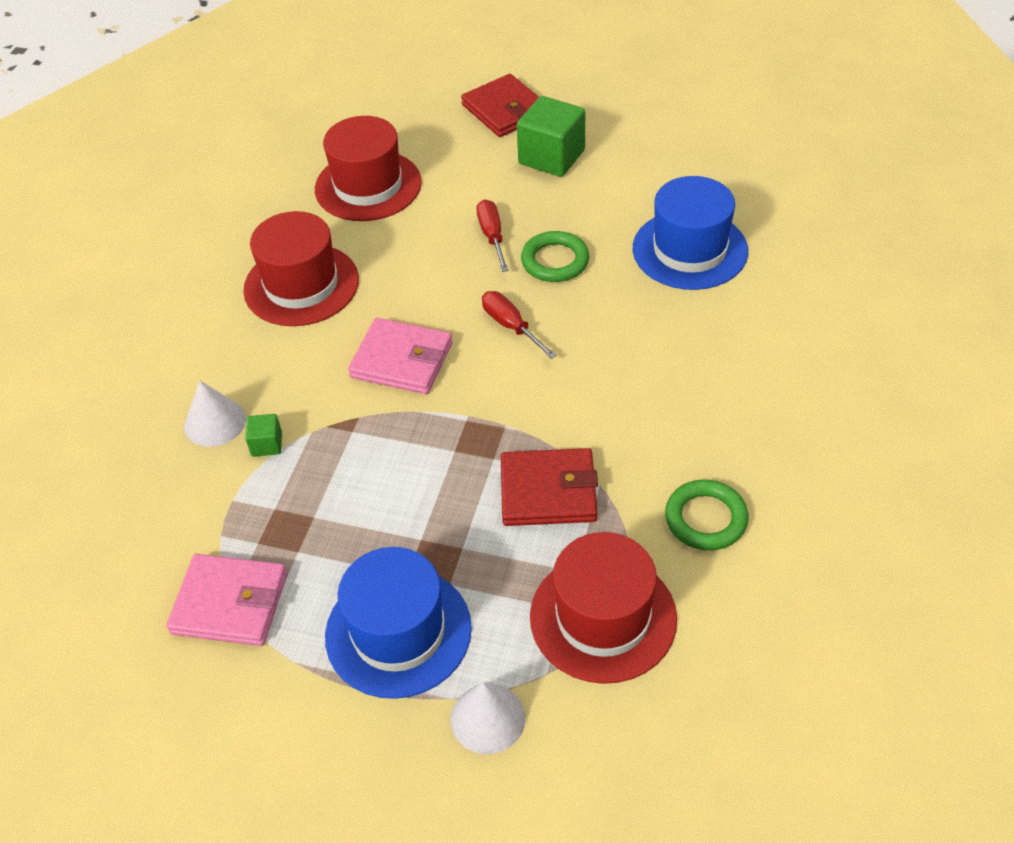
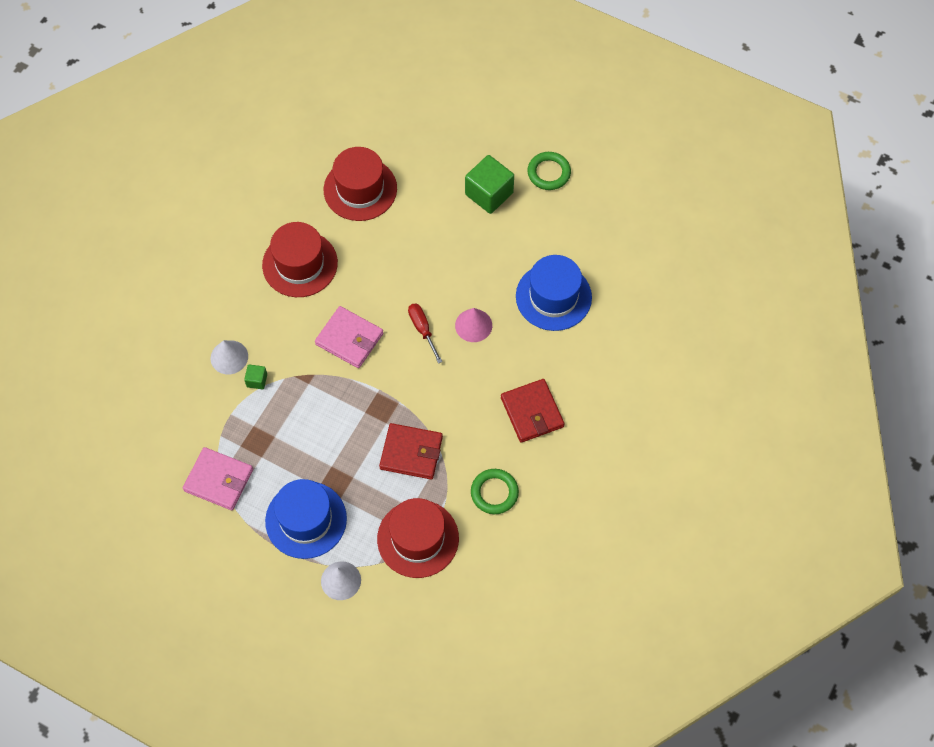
camera: 10 degrees right, 15 degrees up
(492, 236) = (430, 254): red screwdriver -> none
(505, 110) = (470, 141): red wallet -> red wallet (532, 412)
(555, 261) = (465, 284): green ring -> green ring (549, 173)
(586, 306) = (473, 325): none -> pink cone

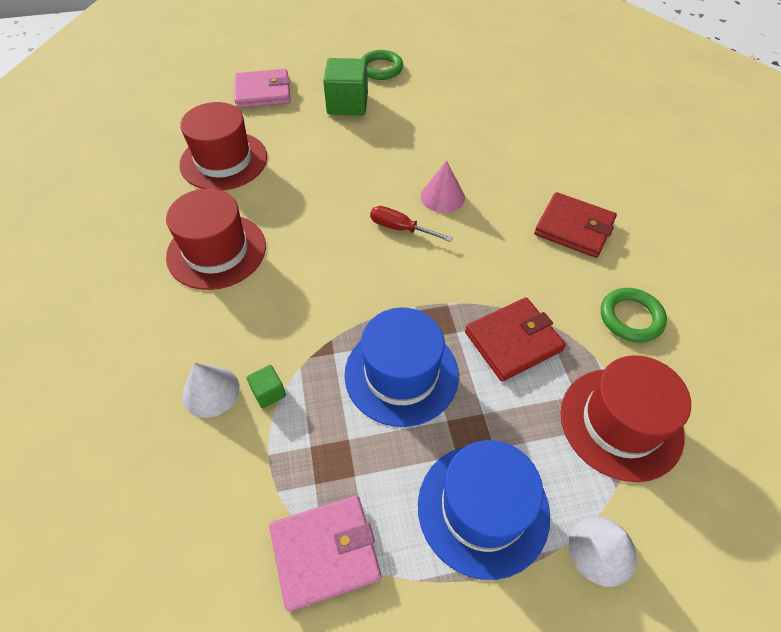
camera: 40 degrees left, 10 degrees down
(349, 339) = (336, 282): pink wallet -> pink wallet (263, 92)
(553, 297) = (483, 138): blue hat -> blue hat (401, 374)

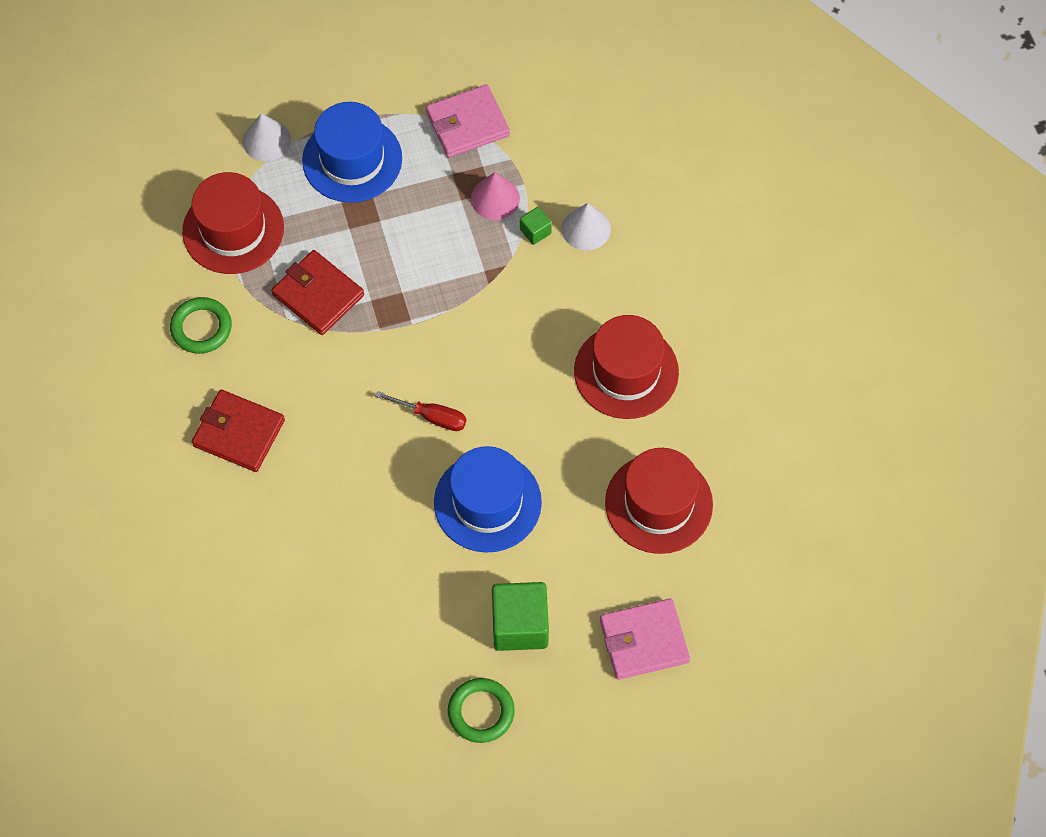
camera: 175 degrees right, 10 degrees up
(401, 374) = (421, 256): blue hat -> blue hat (487, 502)
(442, 197) = (385, 467): pink cone -> pink cone (495, 198)
(513, 341) = (318, 295): red wallet -> red wallet turned 75 degrees clockwise

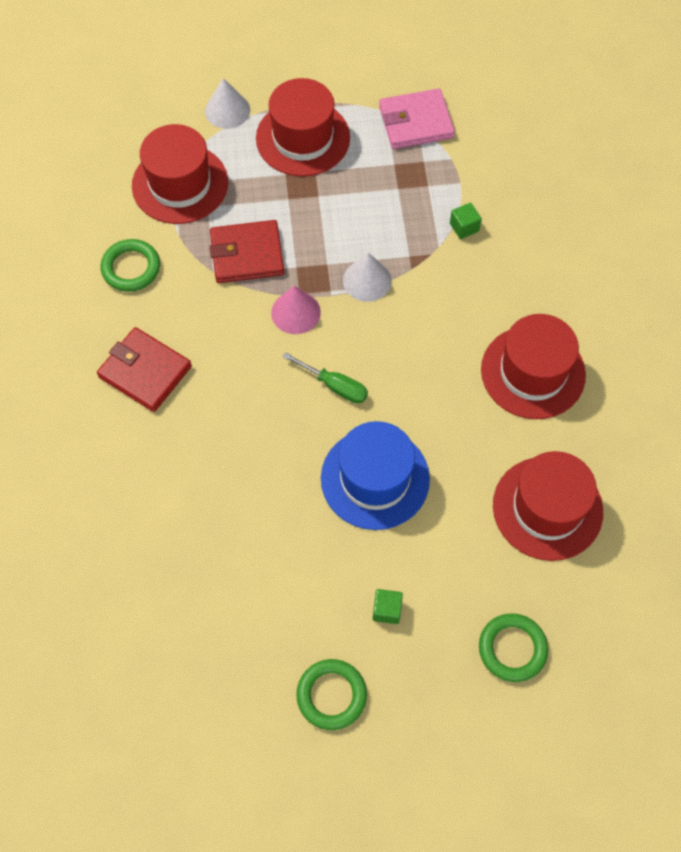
camera: 10 degrees right, 0 degrees up
(318, 295) = (247, 254): red wallet -> red wallet turned 60 degrees counterclockwise
(352, 159) = (303, 138): blue hat -> red hat
(431, 417) = (334, 386): red screwdriver -> green screwdriver
(495, 198) = (430, 192): pink cone -> pink cone (295, 312)
(520, 625) = (387, 610): green cube -> green cube, size x0.48
(586, 228) = (513, 232): white cone -> white cone (367, 280)
(644, 641) = (512, 649): pink wallet -> green ring

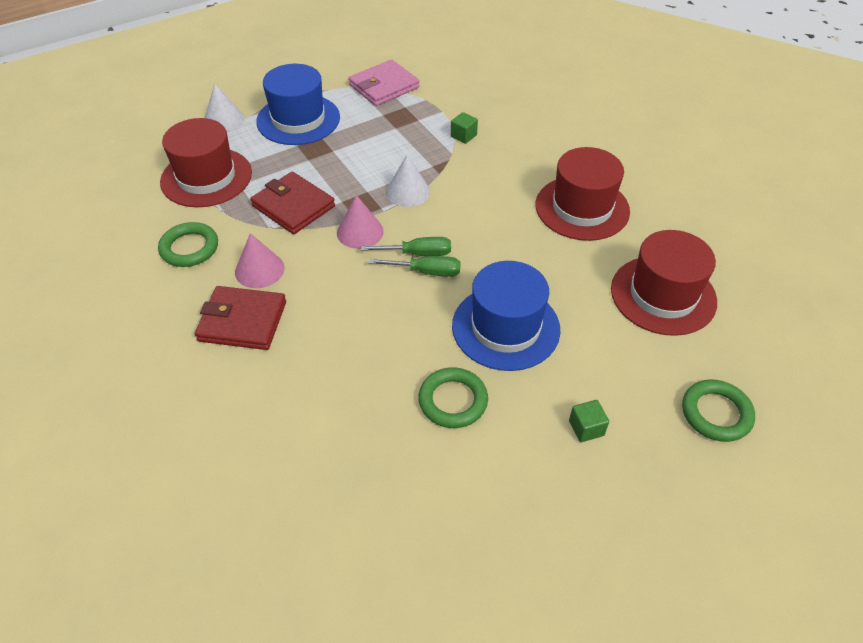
camera: 25 degrees left, 15 degrees down
(183, 320) = (259, 270): none -> pink cone
(247, 254) = (293, 206): red wallet -> red wallet turned 75 degrees clockwise
(303, 138) = (298, 119): red hat -> blue hat
(331, 695) = (585, 527): green ring -> green ring (453, 401)
(337, 361) = (417, 253): none -> green screwdriver

